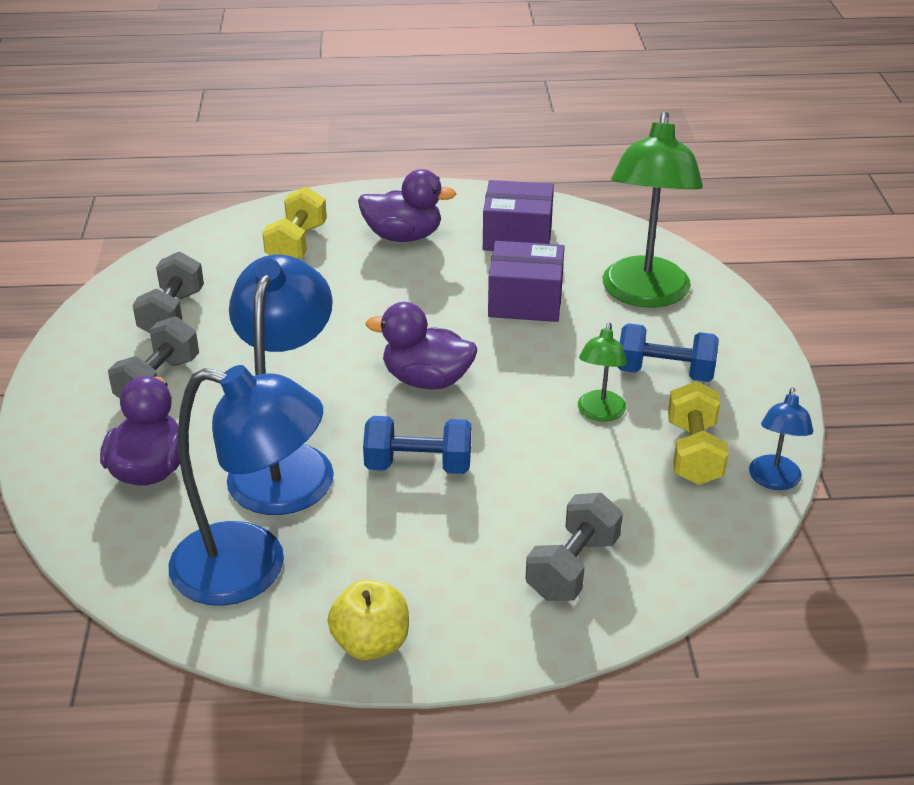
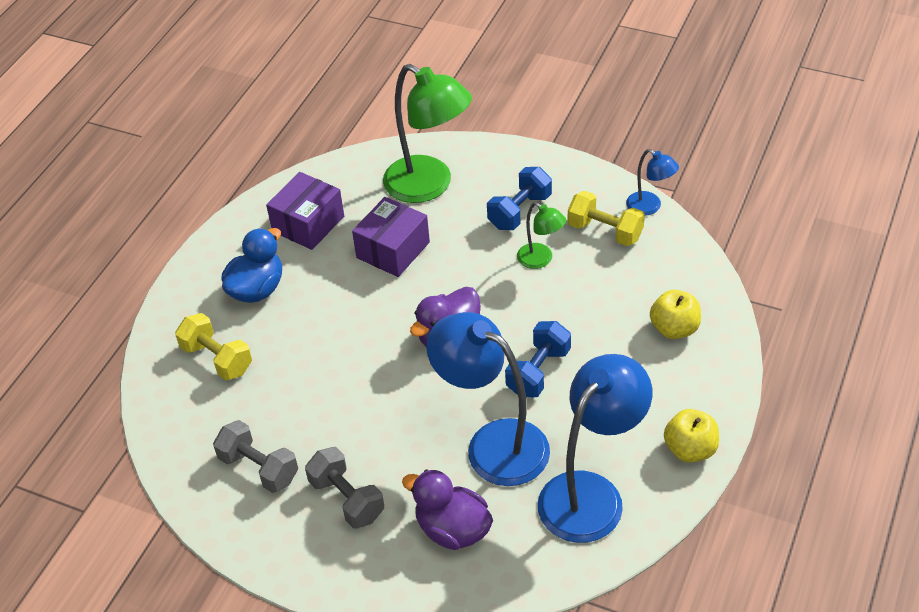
camera: 60 degrees left, 10 degrees up
(403, 236) = (257, 289): purple duck -> blue duck
(572, 567) = (674, 328): grey dumbbell -> yellow apple

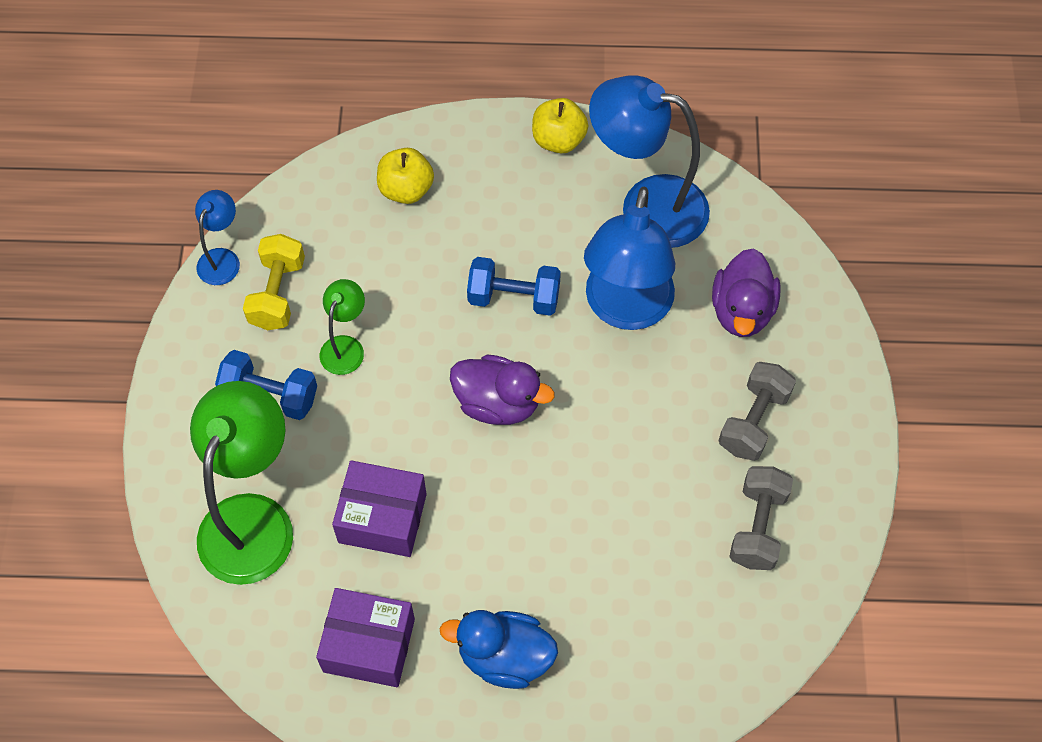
camera: 115 degrees left, 15 degrees up
(217, 359) = (631, 650): yellow dumbbell -> none

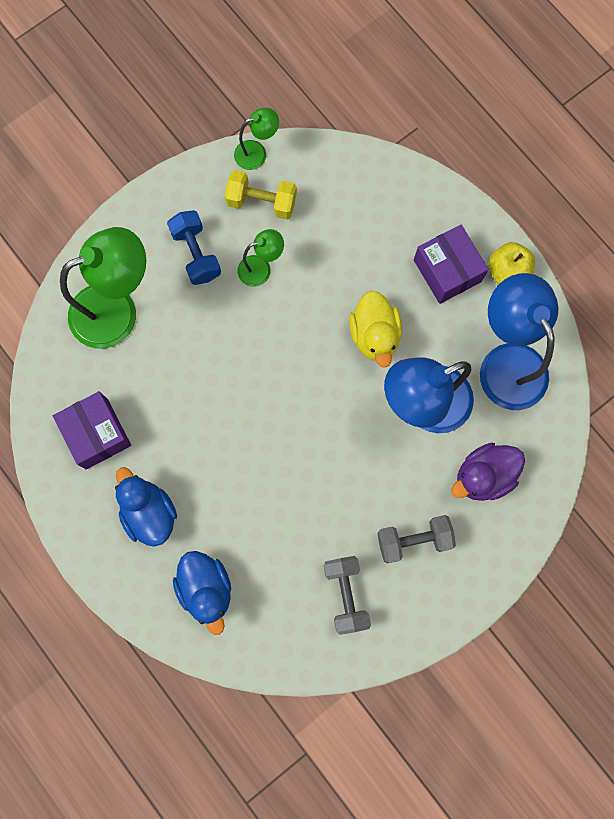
camera: 50 degrees right, 15 degrees up
(222, 258) = (257, 152): blue lamp -> green lamp
(277, 293) = (261, 202): yellow dumbbell -> yellow dumbbell turned 45 degrees clockwise
(382, 518) = (175, 378): purple box -> purple box (447, 271)
(406, 189) = (392, 213): yellow apple -> none
(498, 403) = (298, 383): purple duck -> none
(514, 297) = (375, 335): blue dumbbell -> yellow duck
(637, 661) = (206, 589): none -> blue duck
(757, 526) = (346, 594): grey dumbbell -> grey dumbbell turned 75 degrees counterclockwise

